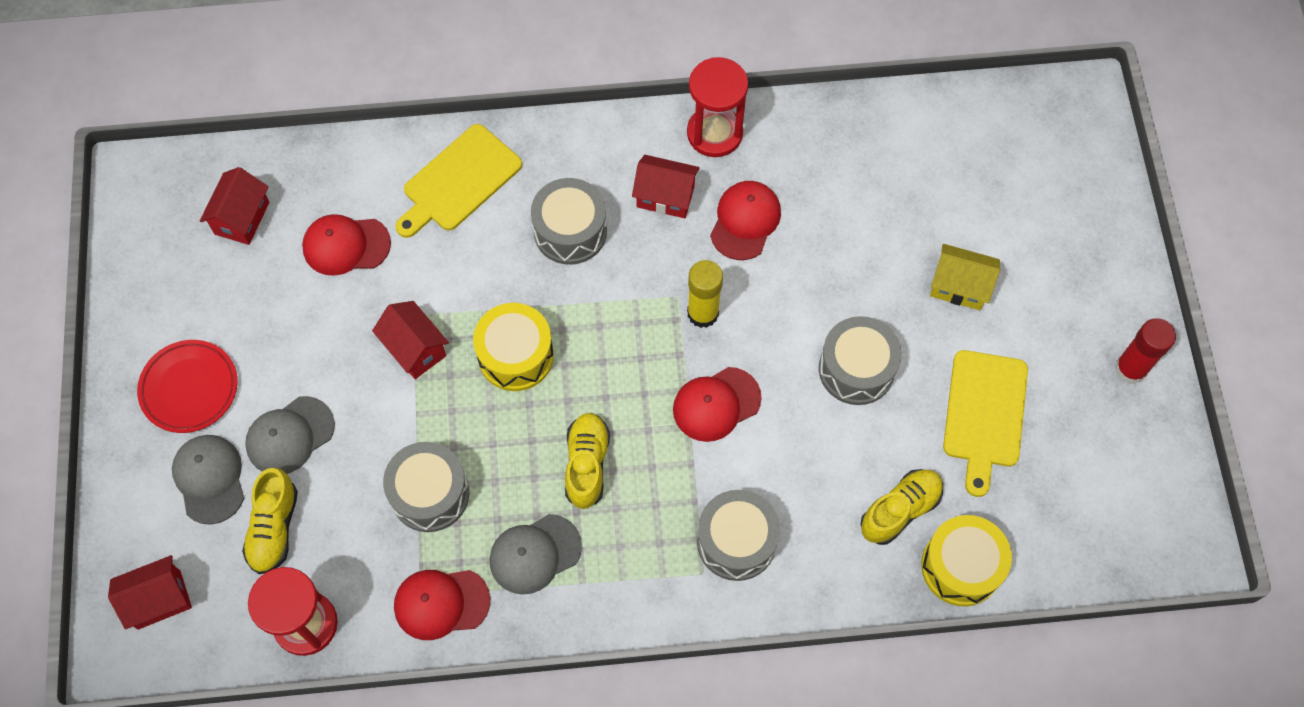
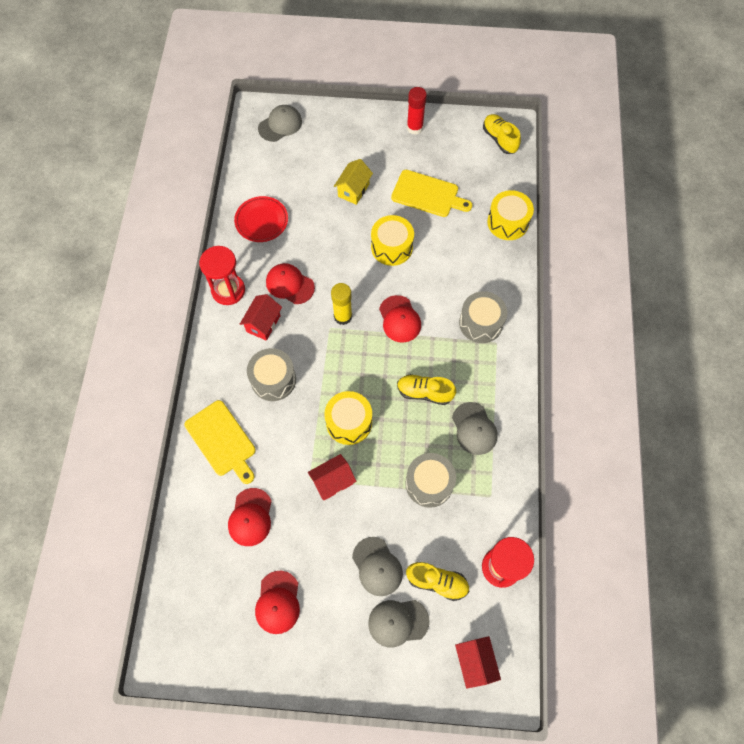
camera: 80 degrees left, 0 degrees up
(189, 388) = (332, 632): red plate -> red plate (261, 221)
(242, 218) = (213, 586): red house -> none
(441, 603) = (497, 485): red cap -> red cap (278, 602)
(856, 369) = (392, 247): grey drum -> yellow drum
(900, 510) = (474, 243): yellow shoe -> yellow shoe (499, 139)
(1065, 141) = (280, 125): none -> grey cap

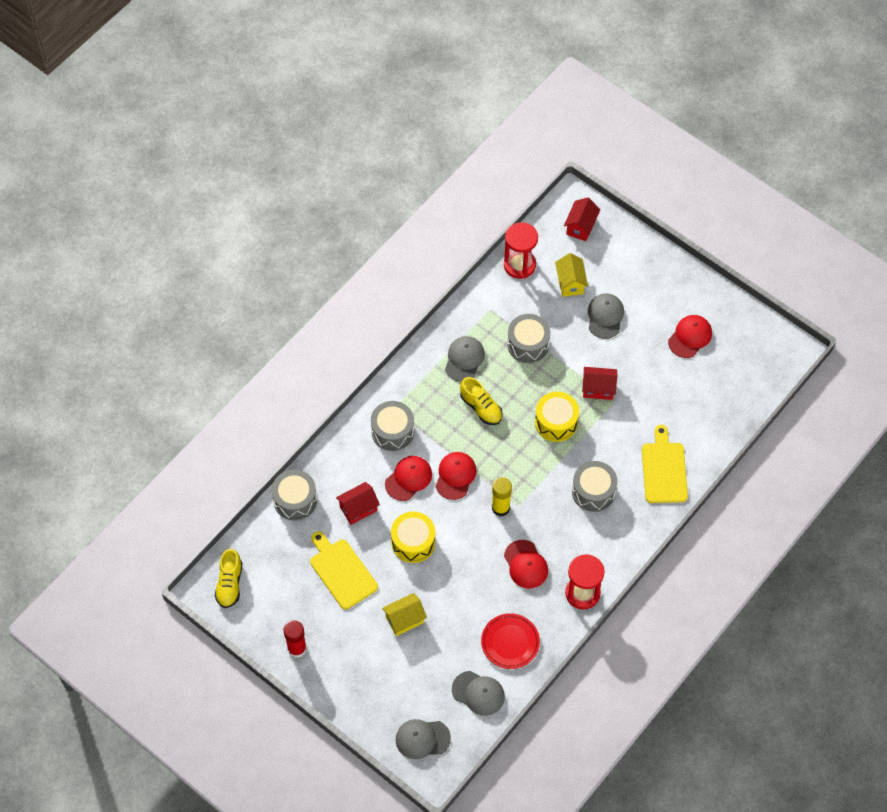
camera: 145 degrees left, 5 degrees down
(250, 517) = (675, 402): red cap -> red cap (408, 478)
(263, 324) = (571, 544): red house -> red house (358, 509)
(398, 622) = (615, 277): grey cap -> grey cap (478, 693)
(437, 582) = (570, 283): yellow shoe -> yellow house
(507, 222) = (295, 500): yellow drum -> grey drum

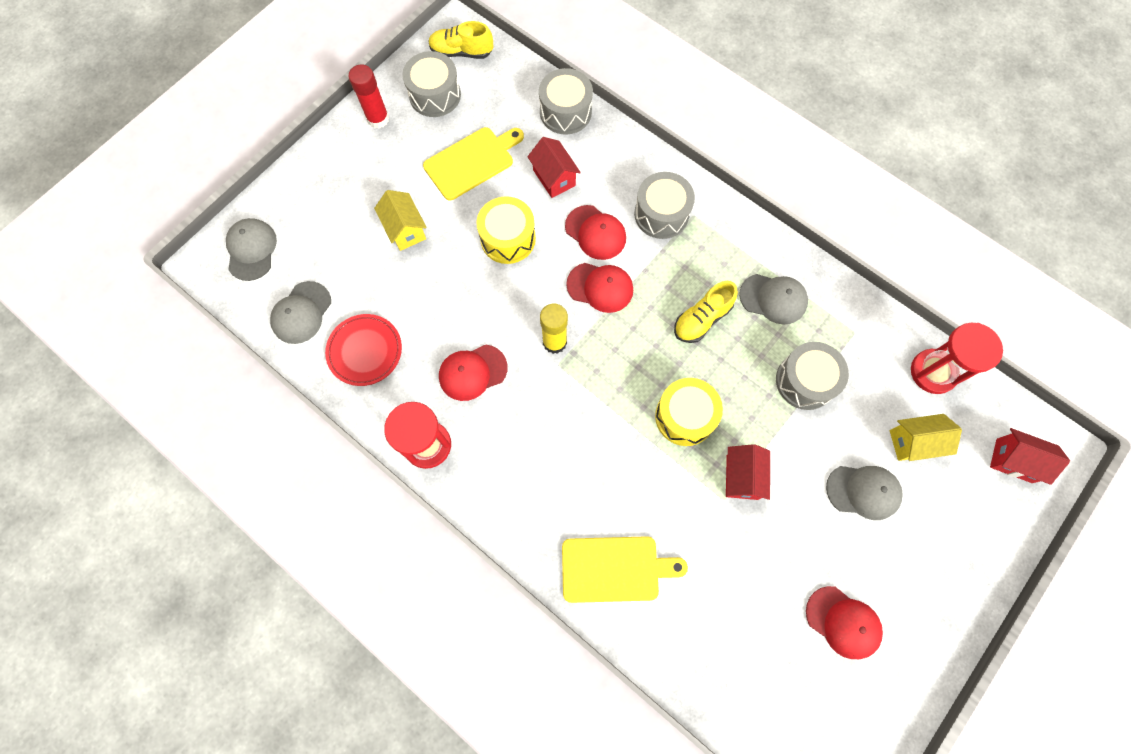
camera: 90 degrees right, 10 degrees up
(593, 491) = (579, 464): grey drum -> grey drum (435, 95)

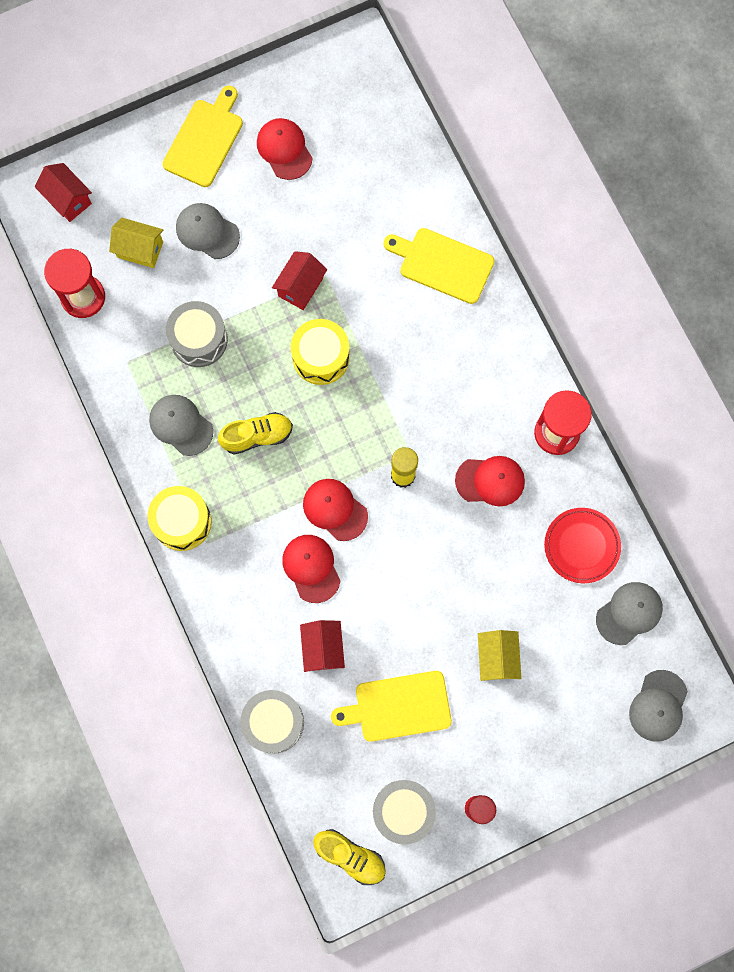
camera: 155 degrees left, 5 degrees up
(508, 238) = (399, 601): yellow drum -> yellow drum (182, 522)
(661, 214) = (237, 558): grey drum -> none
(929, 592) = (205, 140): none -> yellow cutting board

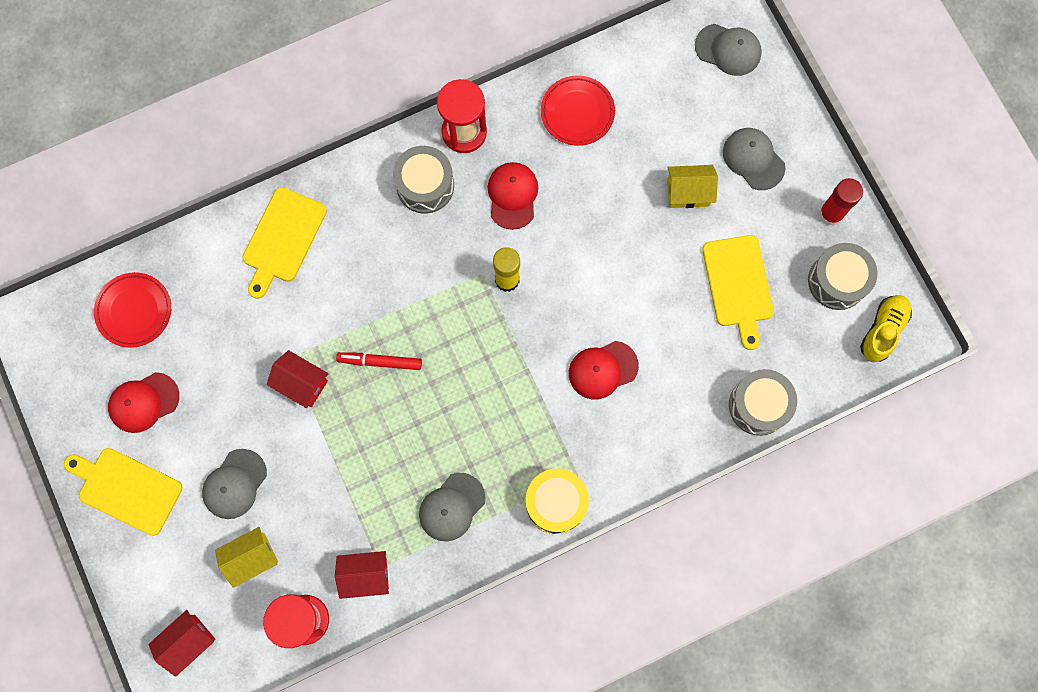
camera: 90 degrees left, 0 degrees up
(140, 249) = (252, 557): yellow house -> yellow house turned 45 degrees clockwise
(199, 339) = (357, 490): grey drum -> grey drum (425, 185)
(257, 436) = (464, 426): yellow shoe -> none
(321, 357) = (380, 362): yellow drum -> red marker
(323, 648) = (683, 358): red house -> red house (366, 575)
(335, 509) = (542, 347): red cap -> none
(371, 136) = (134, 311): none -> red plate
(629, 613) = (641, 72): grey cap -> grey cap (753, 159)

